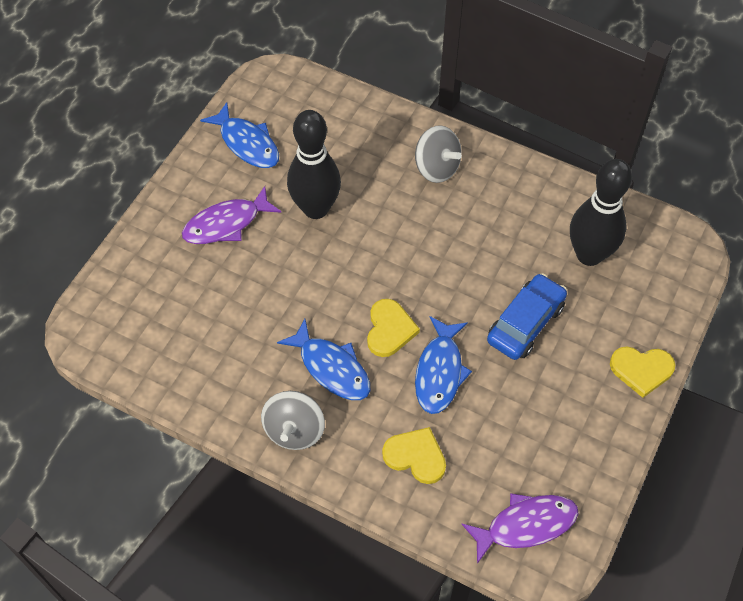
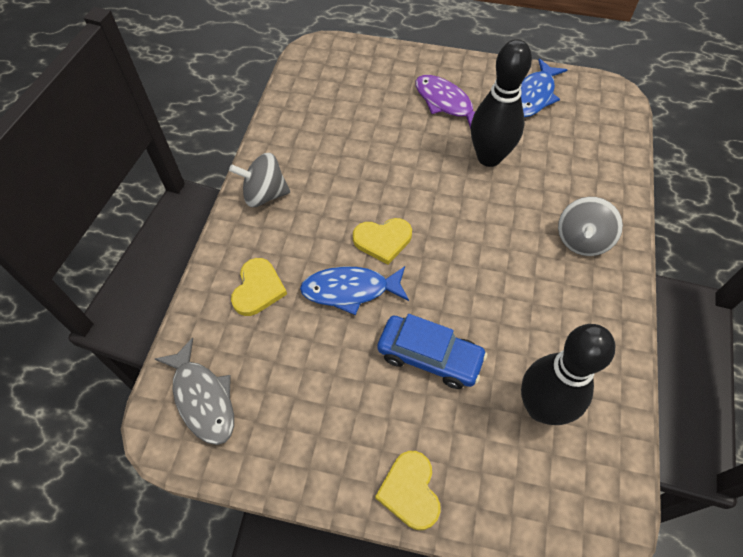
camera: 75 degrees right, 0 degrees up
(331, 368) = (330, 206): blue fish -> none
(525, 525) = (203, 398): purple fish -> grey fish

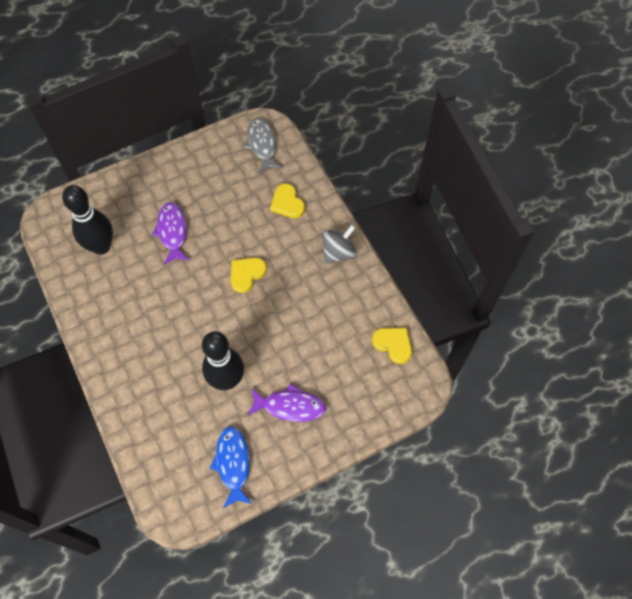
camera: 140 degrees right, 5 degrees up
(203, 398) = (262, 144): grey fish -> grey fish turned 60 degrees clockwise
(350, 290) = (240, 235): blue fish -> none
(410, 491) = (140, 174): yellow heart -> yellow heart (393, 344)
(429, 356) = (172, 232): blue car -> purple fish
(582, 240) = (130, 359): grey spinning top -> none

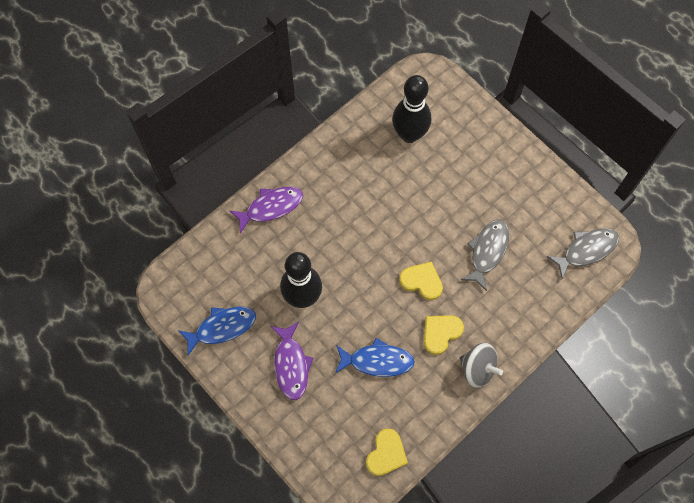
camera: 75 degrees right, 5 degrees up
(172, 232) = (447, 194): purple fish -> purple fish (271, 207)
(237, 216) = (487, 251): none -> grey fish
(287, 203) = (521, 298): yellow heart -> yellow heart (441, 333)
(308, 330) = (377, 361): none -> blue fish

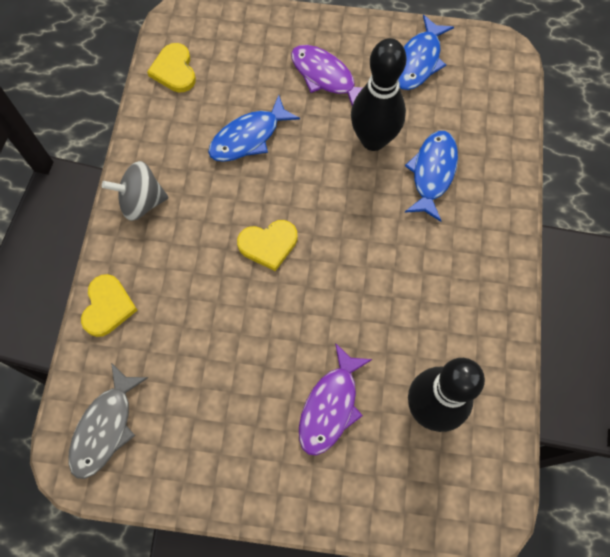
camera: 140 degrees right, 0 degrees up
(271, 207) = (492, 199): purple fish -> purple fish (330, 406)
(288, 249) = (432, 173): none -> blue fish
(441, 333) = (206, 208): yellow heart -> yellow heart (108, 307)
(487, 251) = (222, 333): grey fish -> none

